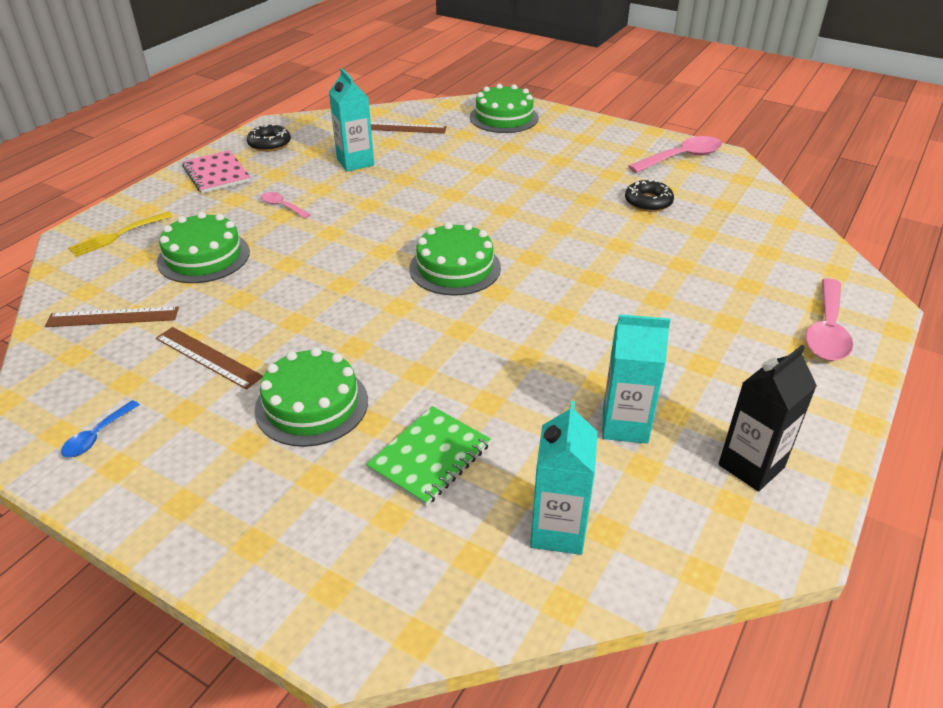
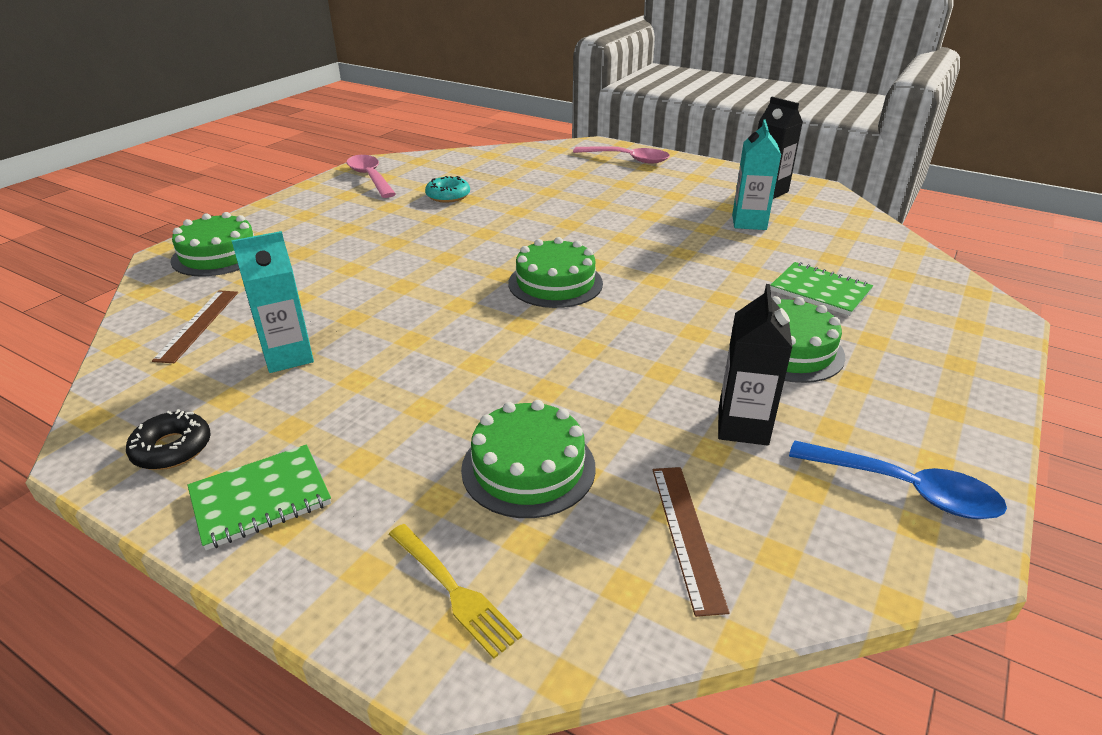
camera: 90 degrees left, 5 degrees down
(97, 436) = (906, 489): blue spoon -> blue spoon, size x1.87
(208, 357) = (742, 427): brown ruler -> black carton
(216, 174) = (261, 498): pink notebook -> green notebook
(282, 206) = (398, 410): pink spoon -> none
(558, 530) = (858, 247): turquoise carton -> none
(648, 202) = (448, 195): black donut -> turquoise donut

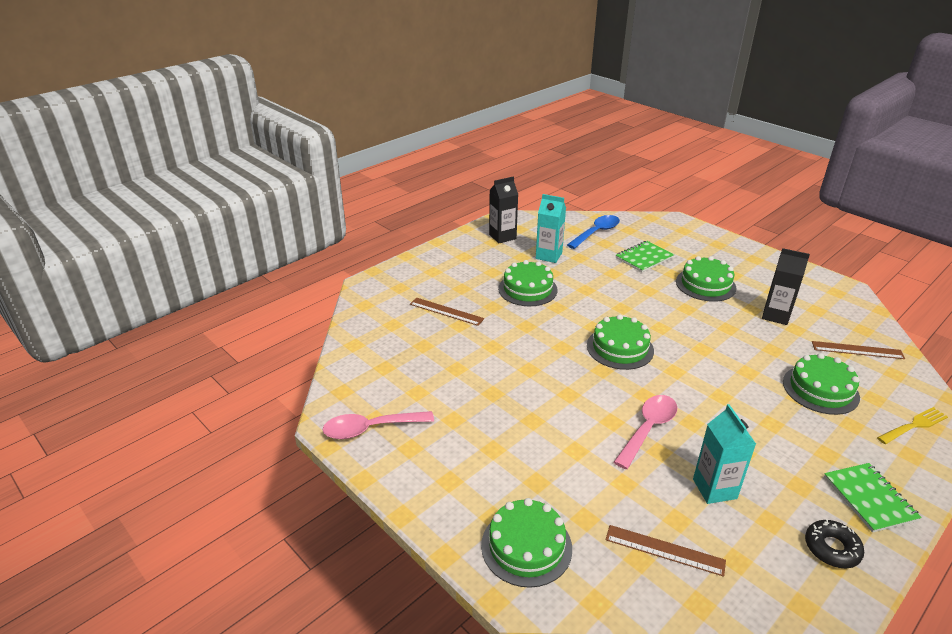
camera: 75 degrees left, 0 degrees up
(448, 195) = (443, 381): turquoise donut -> none
(571, 182) = (446, 311): none -> brown ruler
(628, 159) = (411, 276): pink spoon -> pink spoon (648, 429)
(651, 217) = (527, 289): none -> green cake
(906, 489) = (814, 287): blue spoon -> blue spoon (596, 232)

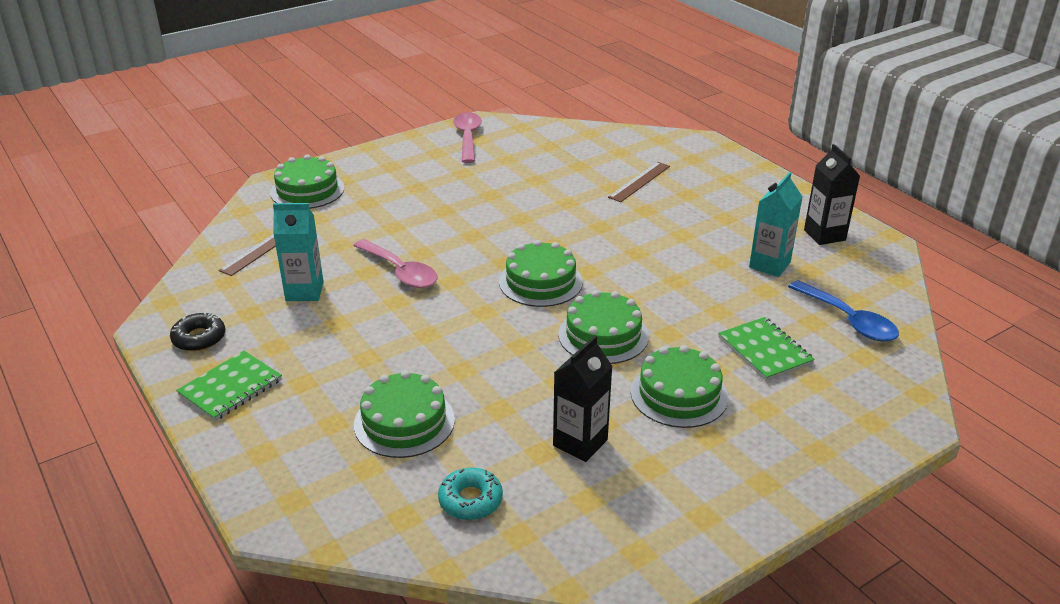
camera: 100 degrees right, 0 degrees up
(527, 289) = (681, 237): green cake -> green cake (603, 335)
(857, 350) = (470, 500): brown ruler -> turquoise donut
(869, 498) = (231, 388): green notebook -> green notebook turned 45 degrees counterclockwise
(913, 426) = (302, 481): yellow fork -> none

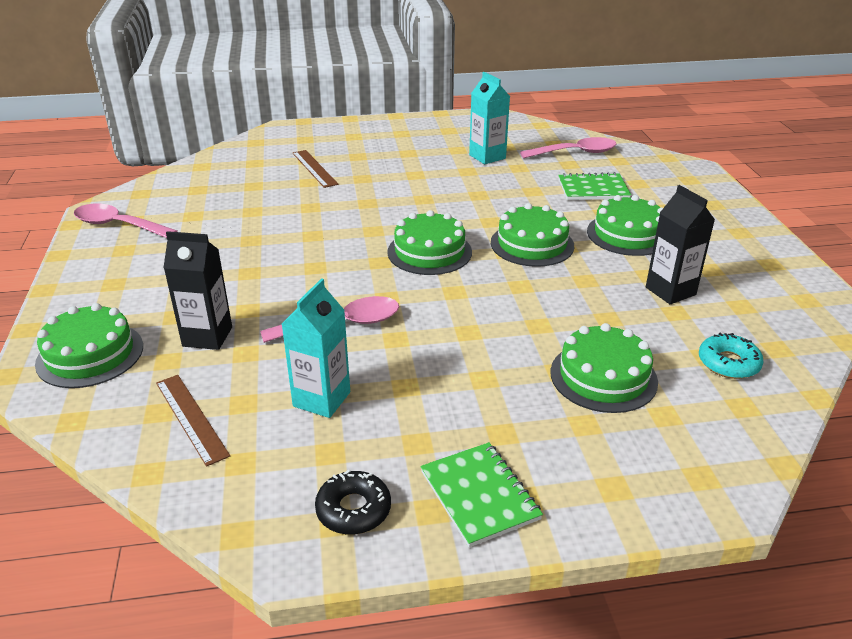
camera: 65 degrees left, 0 degrees up
(824, 235) = (466, 129): black carton -> black carton (207, 337)
(848, 320) = (575, 153): blue spoon -> pink spoon

